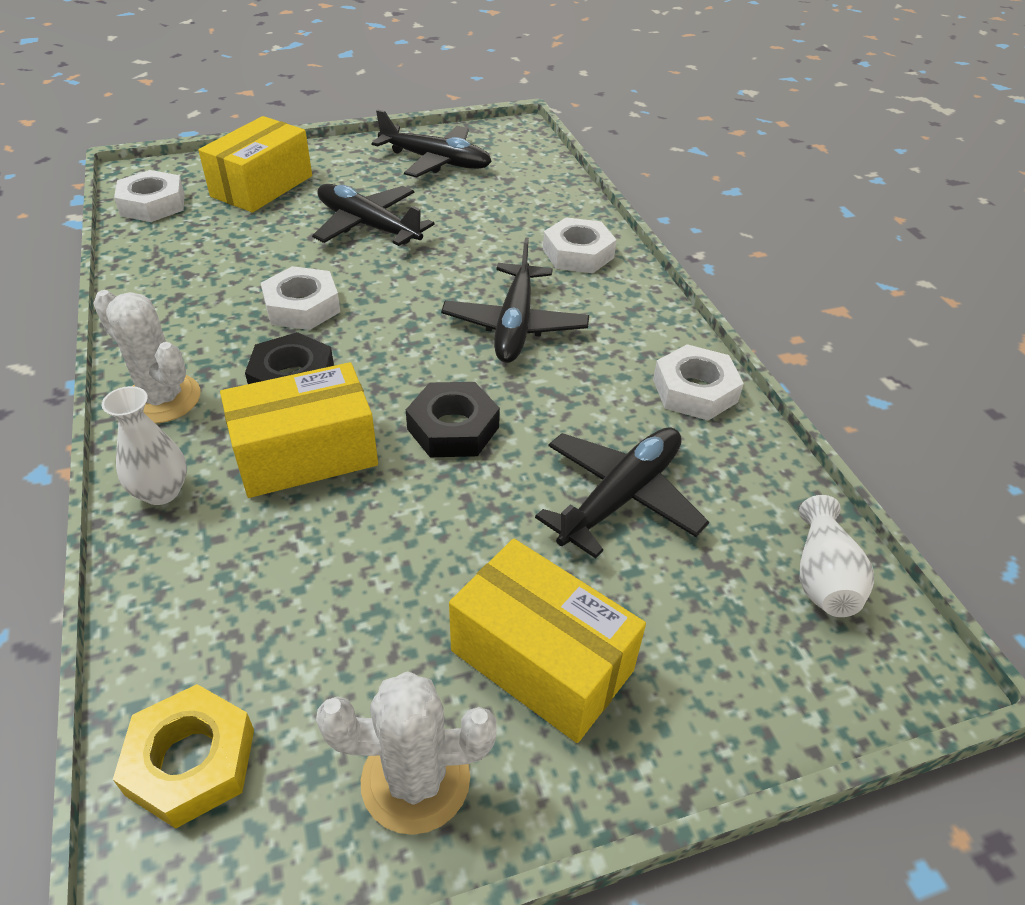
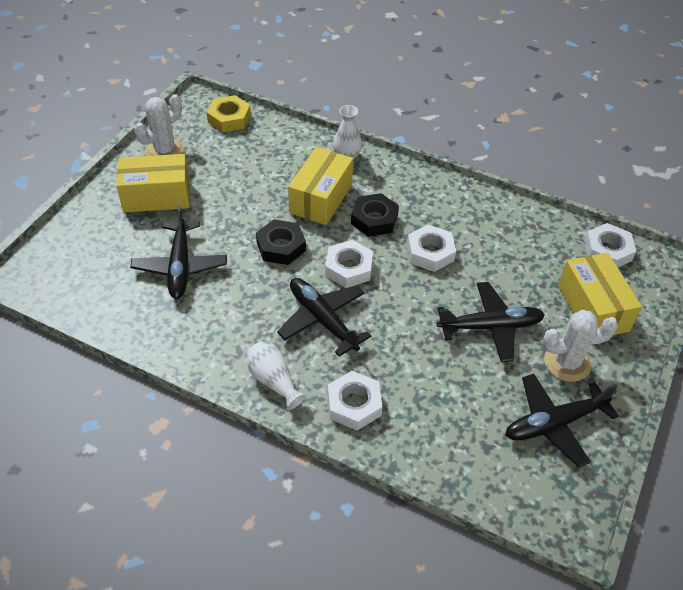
camera: 135 degrees right, 5 degrees up
(162, 399) = (405, 178): white cactus -> white cactus (567, 363)
(695, 391) = (193, 346): white nut -> white nut (348, 268)
(822, 577) = (71, 289): white vase -> white vase (274, 381)

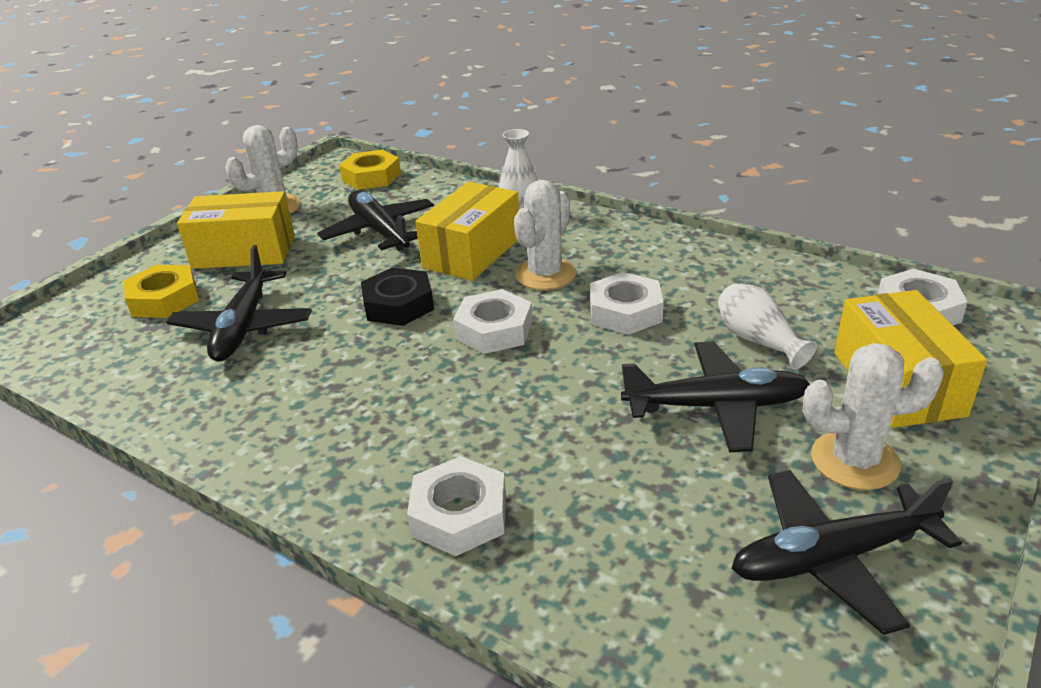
camera: 10 degrees right, 15 degrees down
(114, 241) = (164, 299): none -> yellow nut
(274, 381) = (332, 476): white vase -> white vase (758, 341)
(322, 320) = (436, 394): black plane -> black plane (380, 231)
(374, 219) = (545, 274): black nut -> white cactus

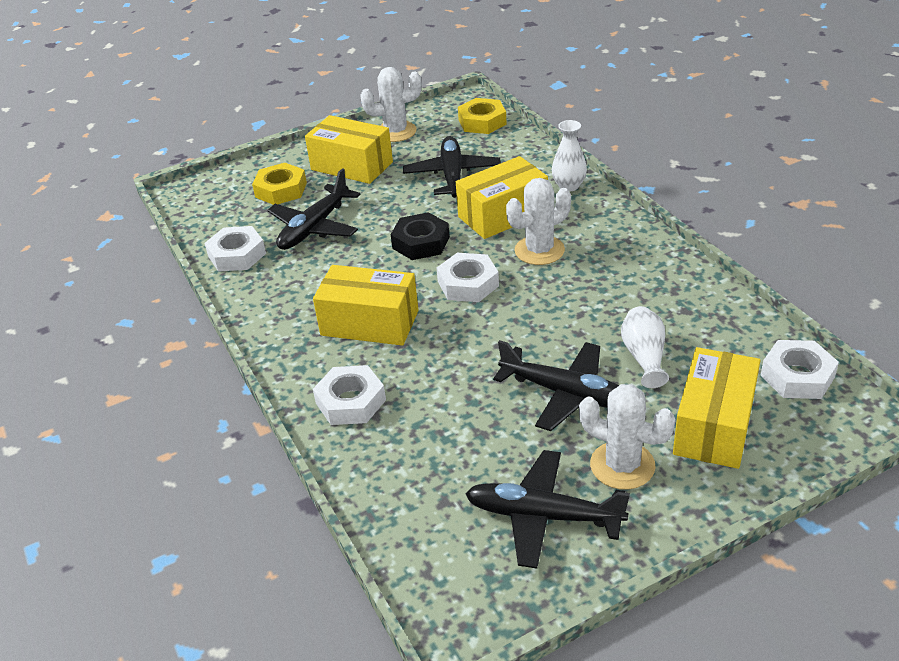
camera: 30 degrees right, 5 degrees up
(406, 410) = (370, 323): none -> yellow box
(625, 312) = (569, 300): white nut -> white nut (237, 255)

